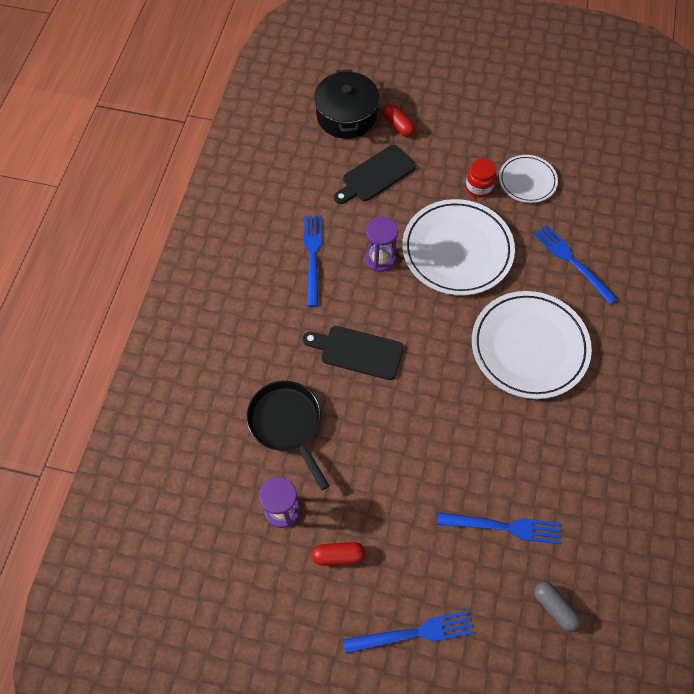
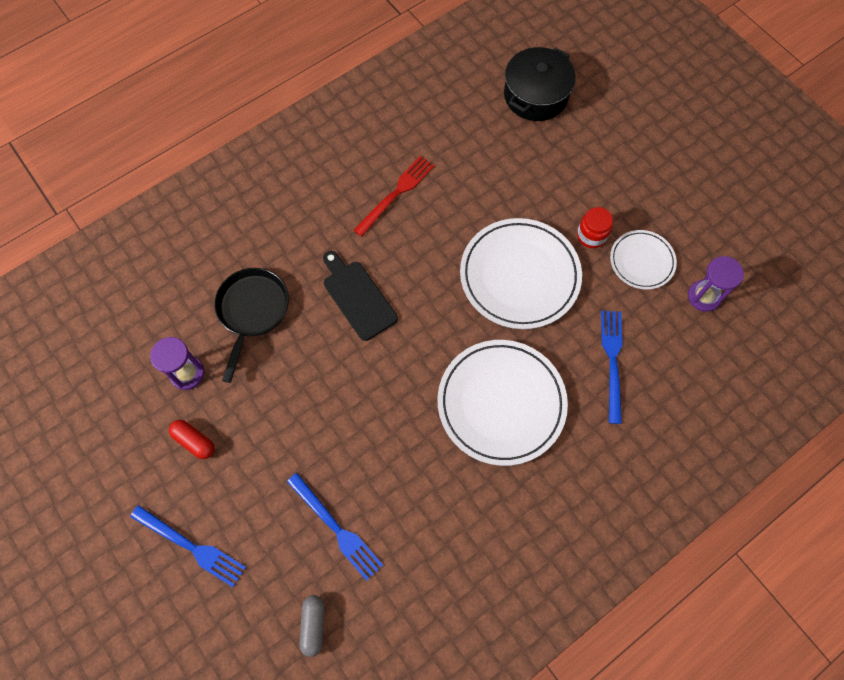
camera: 40 degrees right, 5 degrees up
(313, 256) = (396, 193): blue fork -> red fork
(376, 175) = (512, 163): black cutting board -> none
(380, 259) = (447, 235): purple hourglass -> purple hourglass (704, 296)
(398, 125) = (572, 133): red capsule -> none

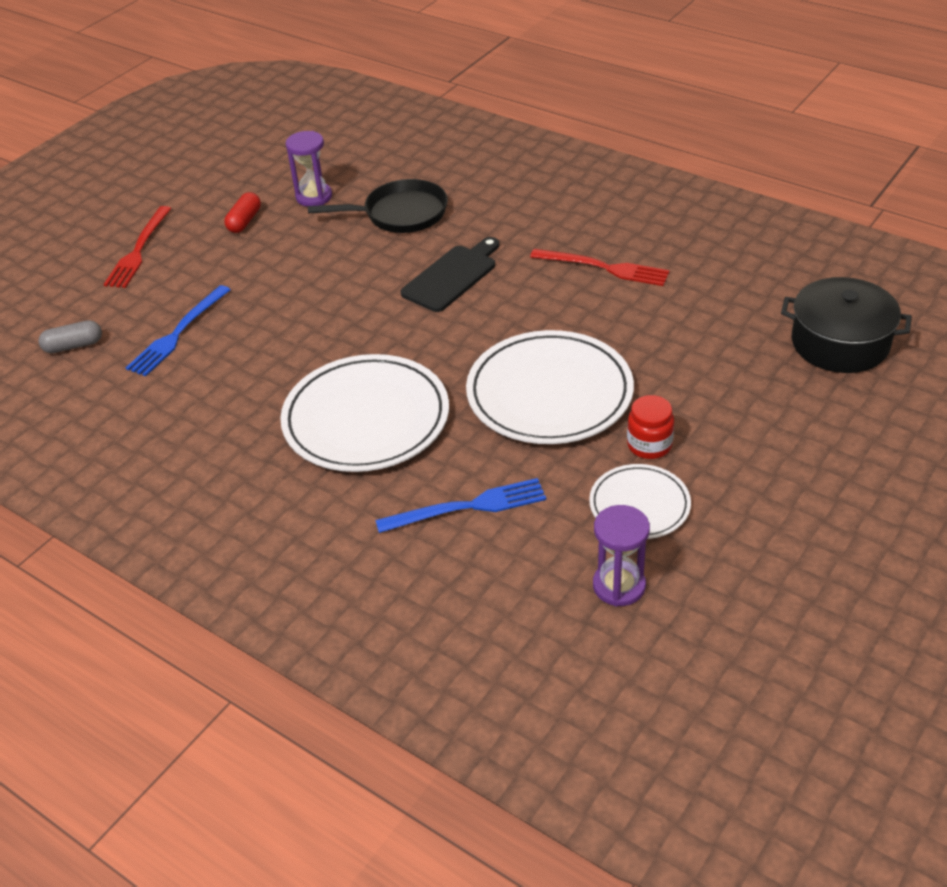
camera: 75 degrees right, 25 degrees down
(191, 546) = (138, 250): blue fork -> red fork

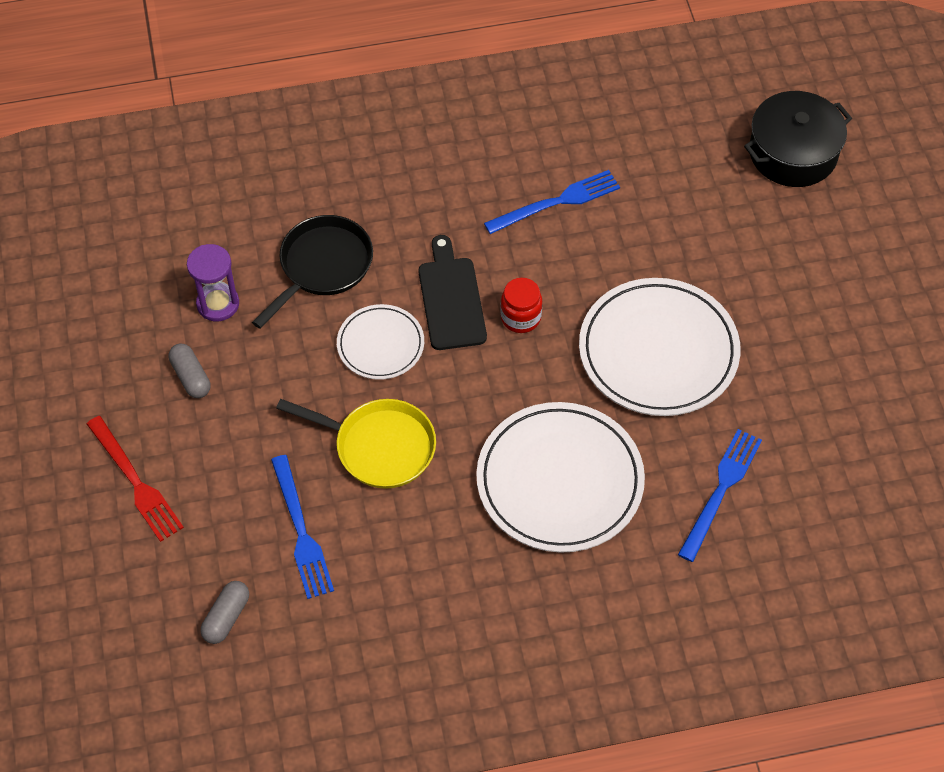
camera: 50 degrees left, 15 degrees up
(244, 221) = (191, 377): red capsule -> grey capsule
(288, 322) = (379, 446): none -> yellow pan
(604, 268) = (557, 202): red fork -> blue fork
(619, 586) = (879, 466): purple hourglass -> none
(639, 505) = (822, 394): white plate -> white plate (380, 344)
(649, 445) = (773, 341): red jar -> red jar (520, 317)

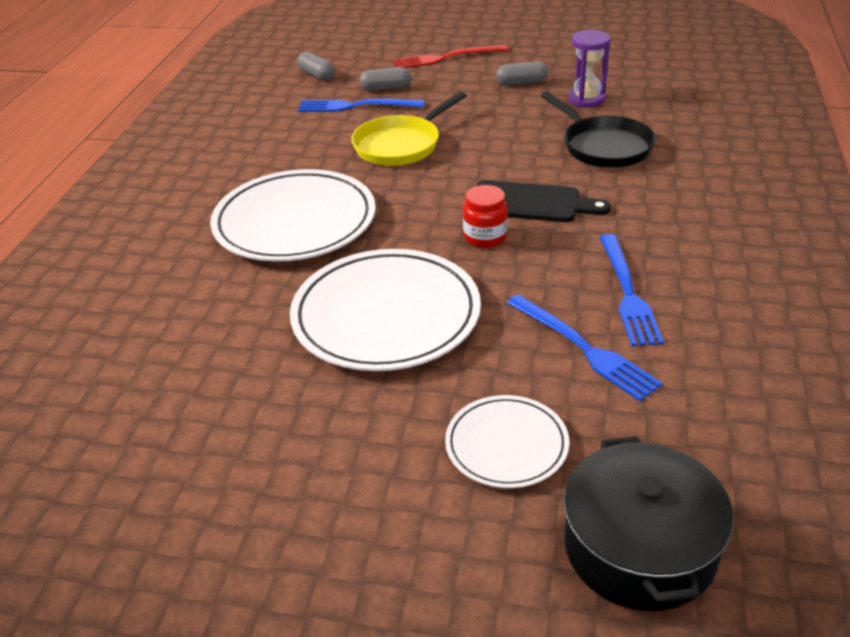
camera: 115 degrees right, 20 degrees down
(244, 517) = (386, 88): none -> grey capsule
(380, 344) = (501, 160): white plate -> white plate (506, 445)
(721, 490) = (198, 313): blue fork -> blue fork (584, 348)

